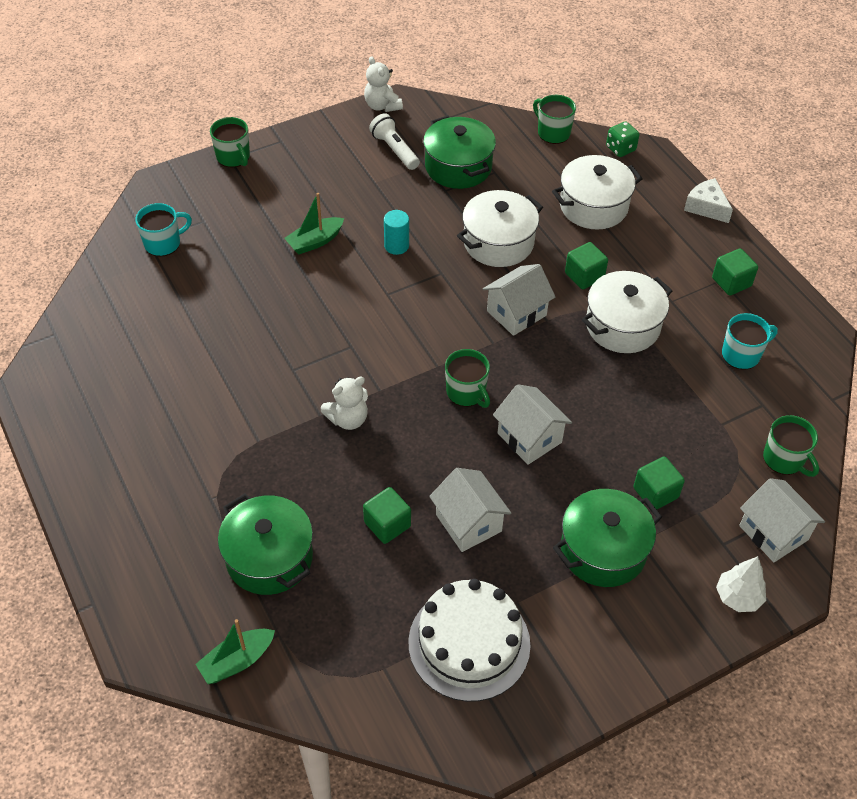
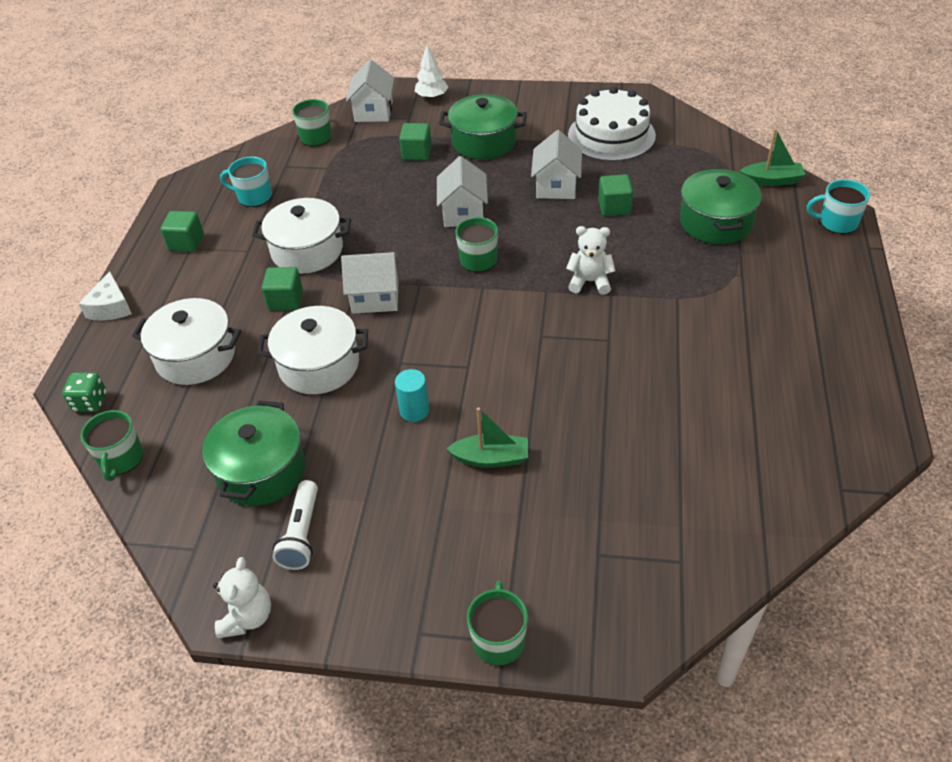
camera: 140 degrees left, 5 degrees down
(163, 243) = (664, 547): turquoise mug -> turquoise mug (837, 222)

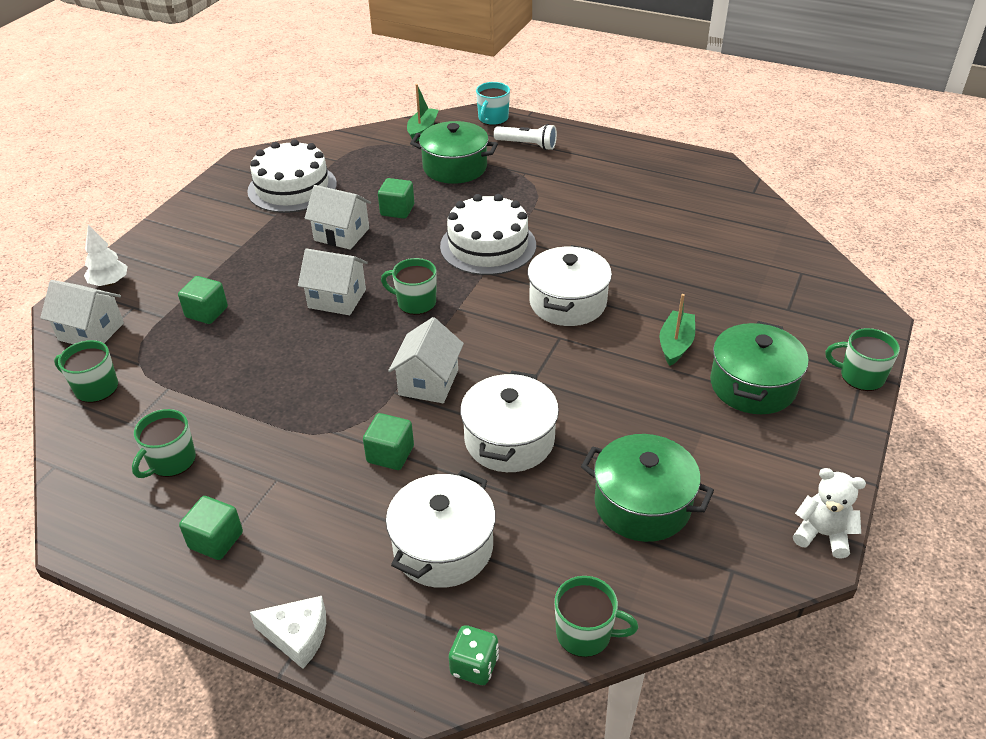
camera: 75 degrees left, 5 degrees down
(254, 197) = (171, 461): turquoise mug -> green mug
(302, 534) = (731, 482): white flashlight -> white flashlight (527, 145)
(307, 251) = (315, 425): white pot -> white pot (568, 302)
(414, 410) = (601, 381): turquoise cylinder -> none
(484, 142) = (230, 263): green pot -> green pot (753, 385)
(590, 282) = (488, 245): white teddy bear -> white cake

